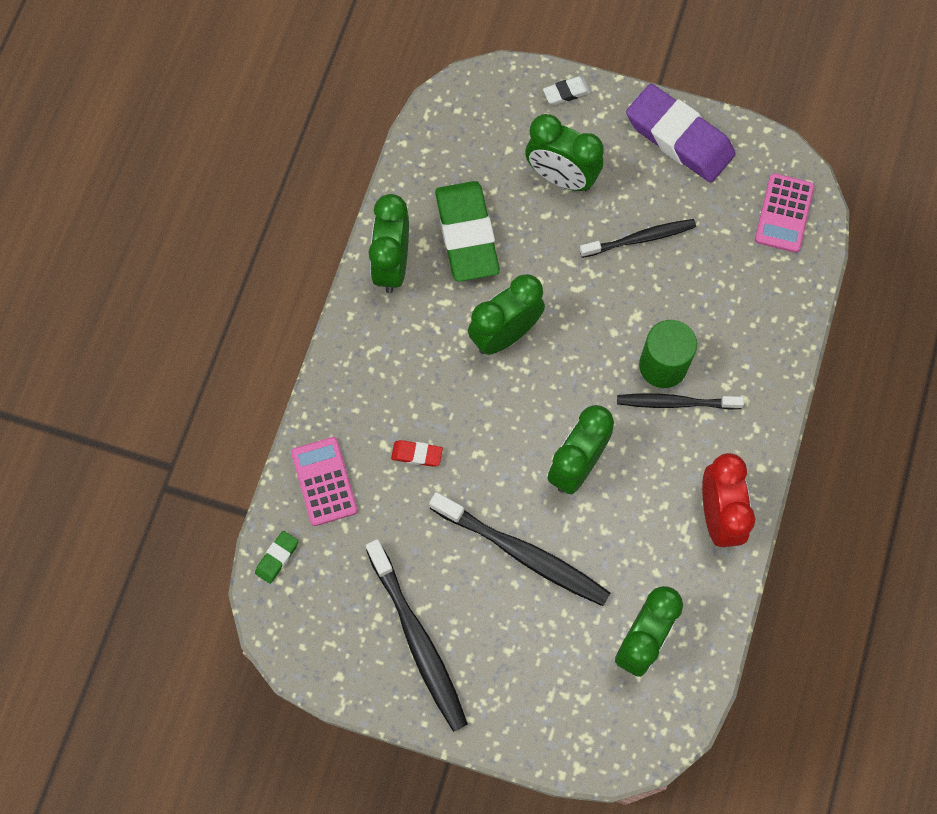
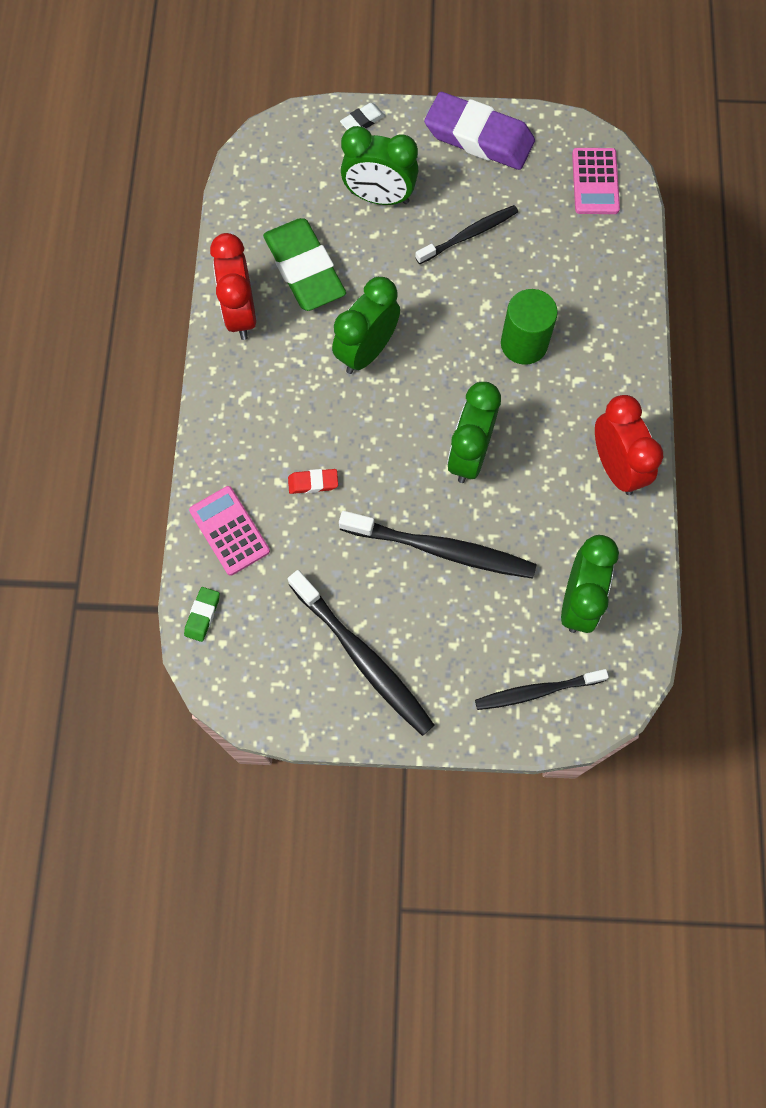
camera: 15 degrees left, 0 degrees up
(392, 265) = (240, 314): green clock -> red clock
(675, 402) = (545, 374): black toothbrush -> black toothbrush (537, 691)

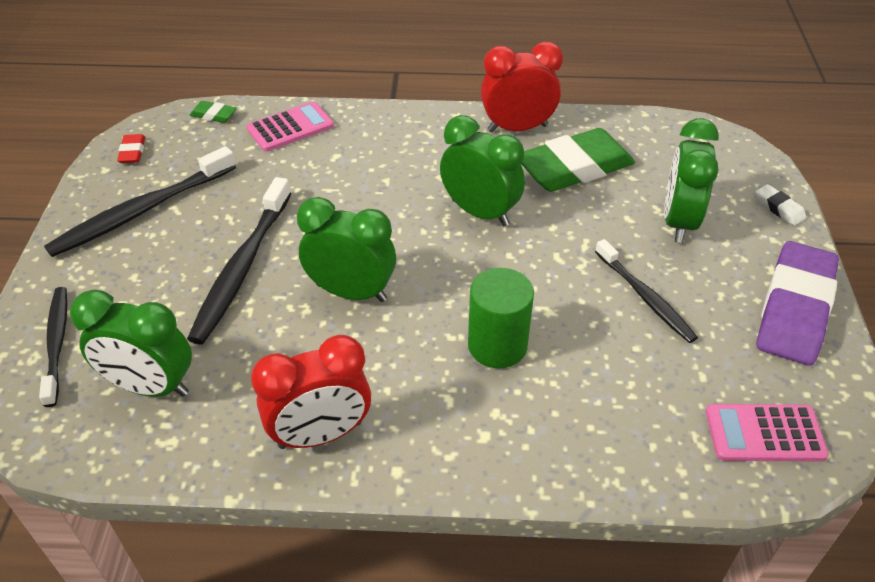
camera: 90 degrees right, 25 degrees down
(313, 483) = (331, 177): red eraser -> red eraser (132, 152)

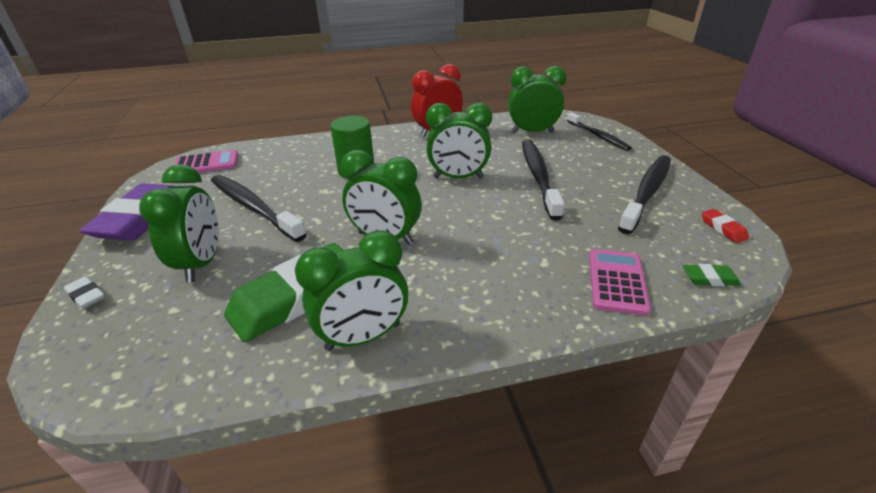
camera: 165 degrees right, 10 degrees down
(290, 127) = (616, 281): pink calculator -> pink calculator turned 150 degrees clockwise
(517, 128) = (363, 337): red clock -> green clock
(645, 297) = (253, 207): black toothbrush -> black toothbrush, size x1.55

